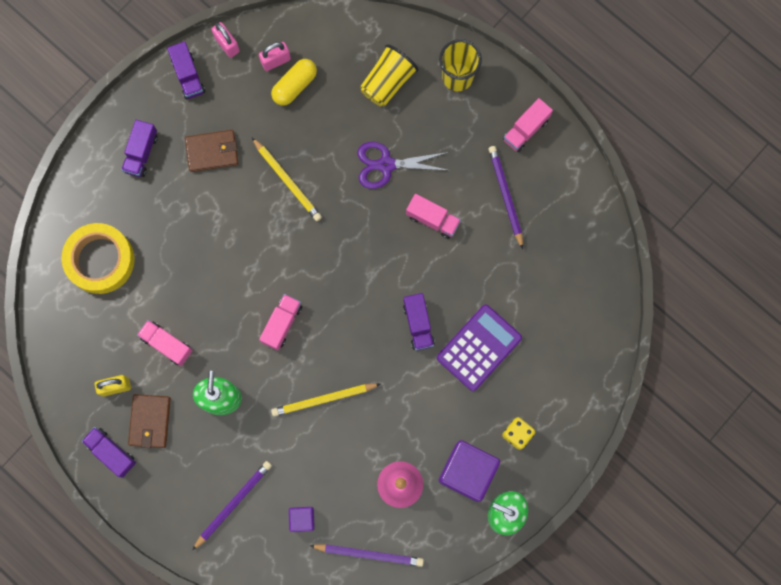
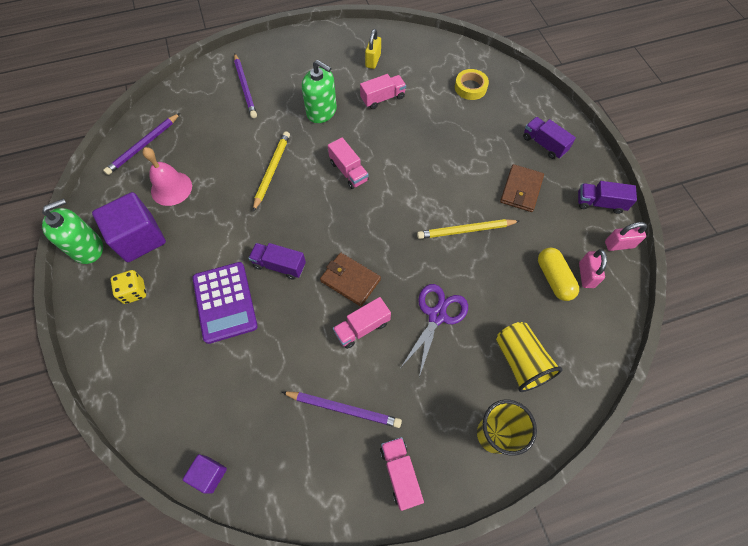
camera: 120 degrees right, 15 degrees down
(100, 260) = (470, 87): yellow tape -> yellow tape, size x0.58
(111, 452) = (331, 42): purple truck -> none
(150, 421) = (336, 68): brown wallet -> brown wallet (350, 280)
(302, 519) = (202, 119): purple cube -> purple cube (209, 474)

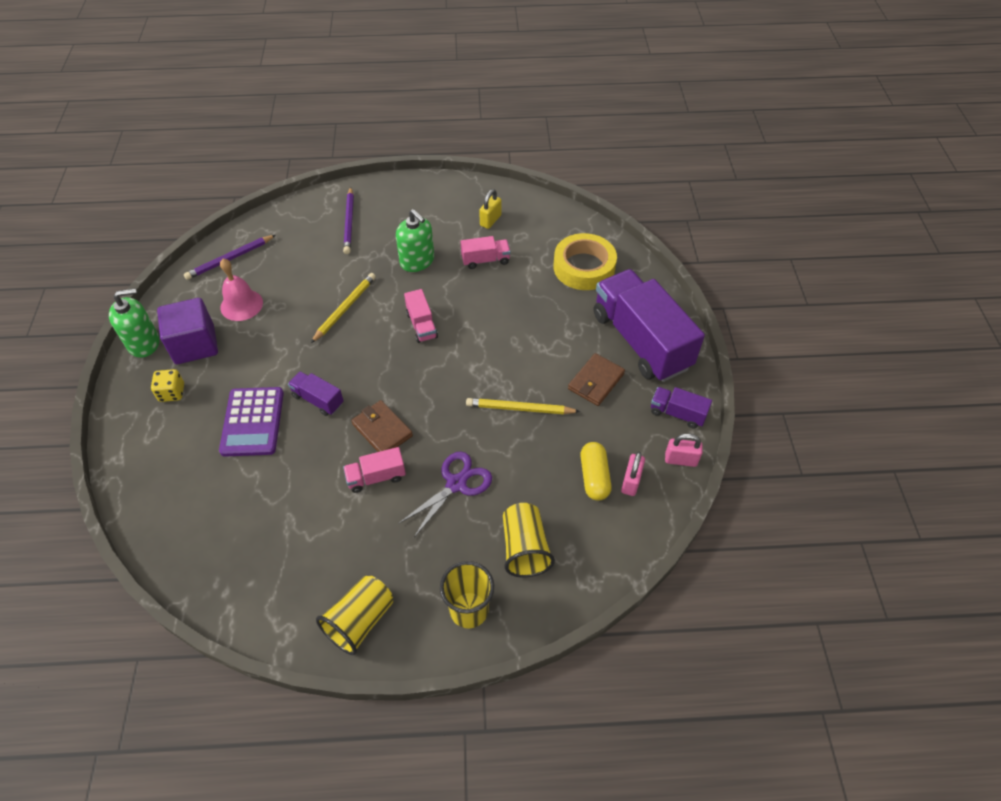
camera: 15 degrees right, 10 degrees down
(209, 474) = (180, 573): purple cube -> none
(343, 409) = (328, 547): purple pencil -> none
(400, 473) = (360, 621): pink truck -> yellow cup
(470, 87) = (584, 267): yellow tape -> yellow tape, size x1.72
(544, 144) = (640, 341): purple truck -> purple truck, size x2.28

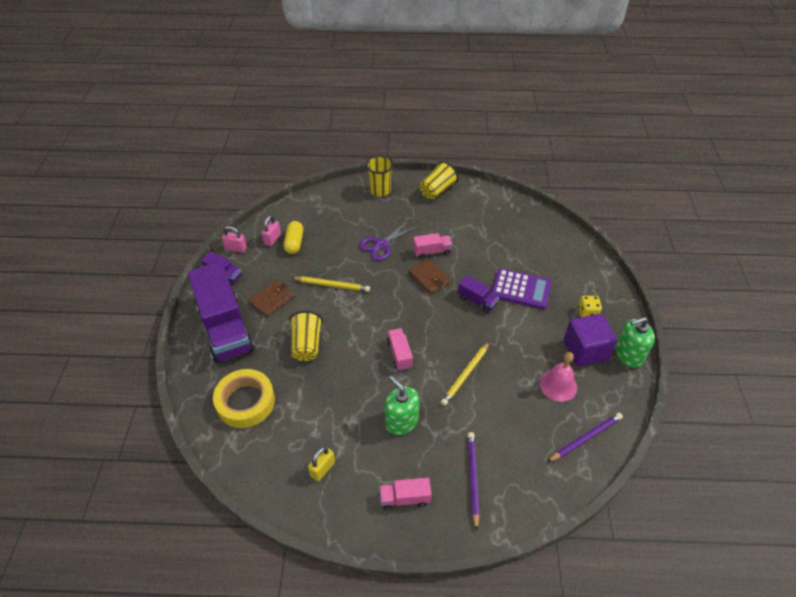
camera: 175 degrees left, 5 degrees down
(253, 422) = (521, 289): purple calculator -> purple calculator turned 105 degrees clockwise
(485, 260) = (336, 417): pink truck -> pink truck (405, 498)
(524, 548) = (345, 213): yellow cup -> yellow cup (307, 344)

